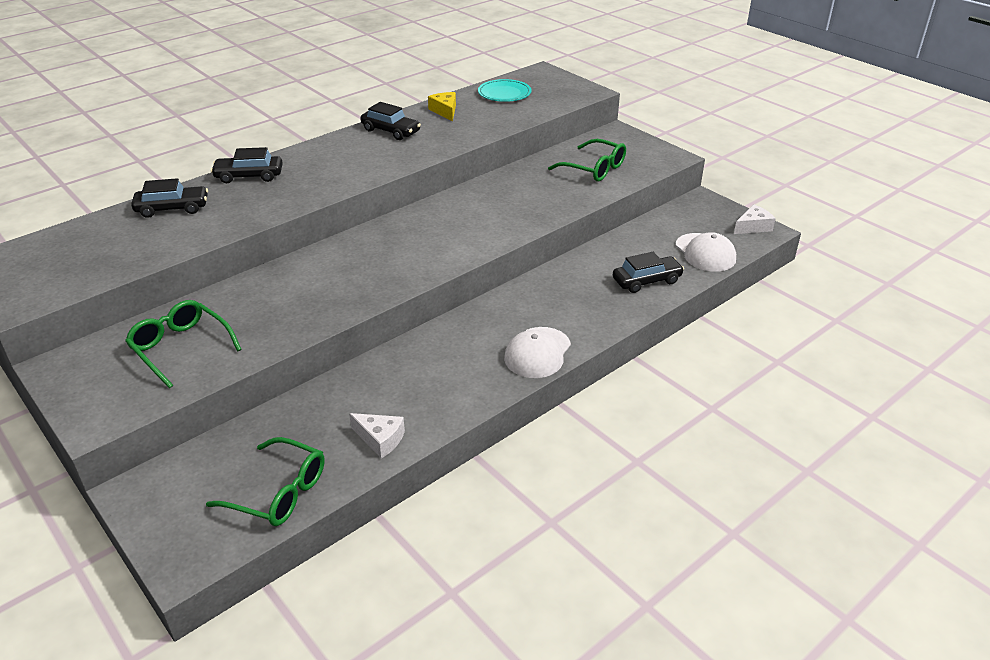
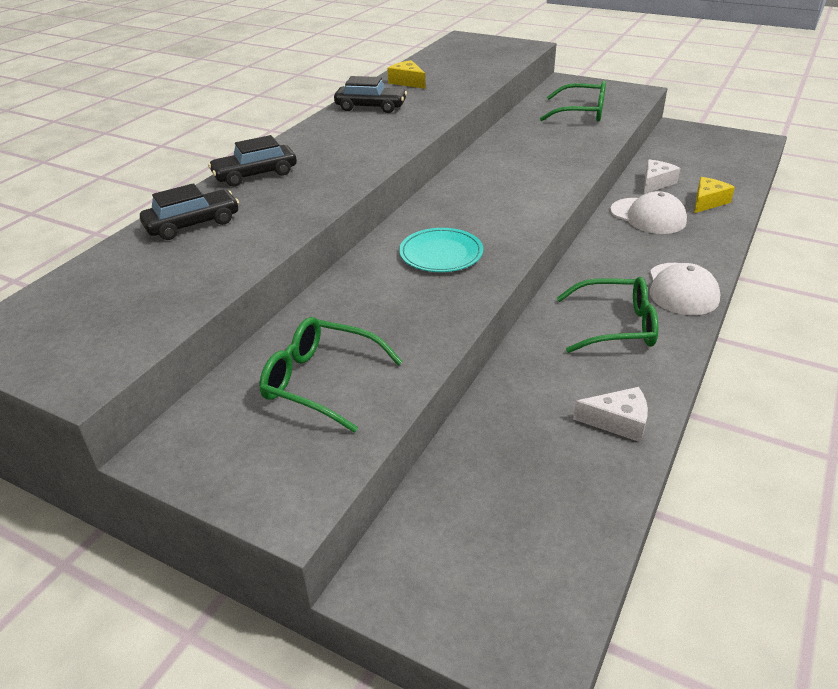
camera: 20 degrees left, 0 degrees up
(279, 492) = (566, 521): green glasses -> green glasses (616, 326)
(504, 93) = (449, 59): turquoise plate -> turquoise plate (441, 254)
(646, 281) = (707, 202): black car -> yellow cheese
(705, 253) = (730, 168): white cap -> white cap (648, 216)
(753, 227) = (744, 139): white cheese -> white cheese (655, 183)

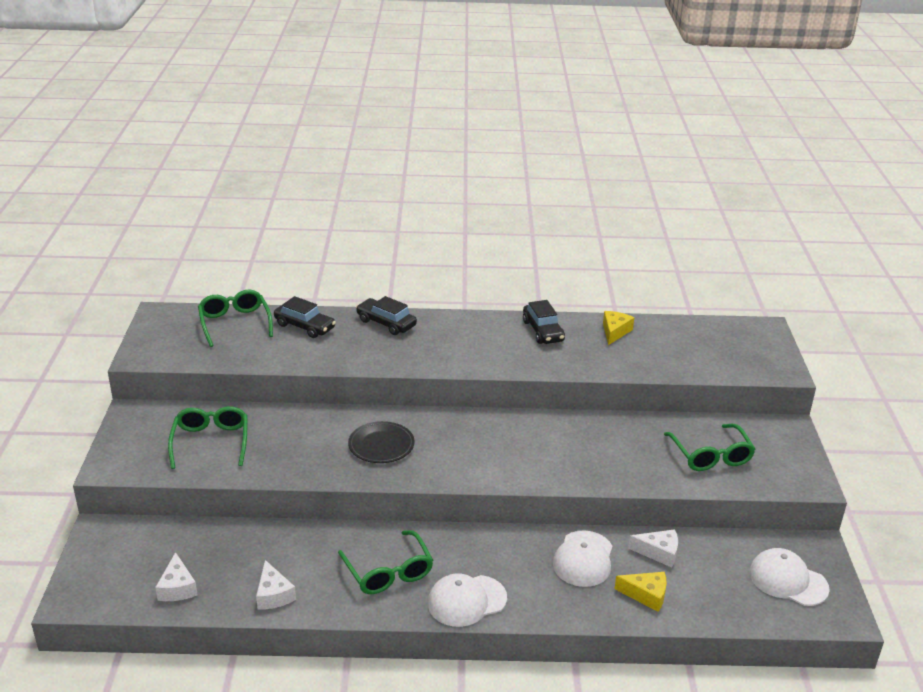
camera: 60 degrees right, 5 degrees down
(112, 274) = (235, 323): none -> green glasses
(441, 254) = (381, 445): turquoise plate -> black plate
(564, 513) = (177, 587): none -> white cheese
(711, 146) = (788, 580): none -> white cap

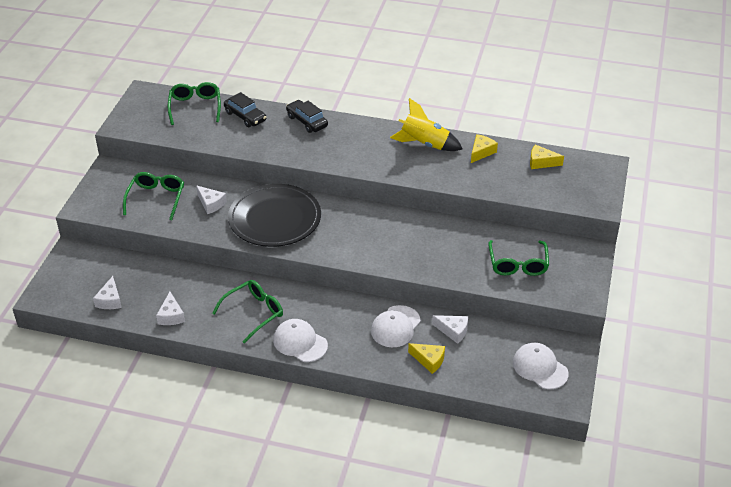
camera: 15 degrees right, 10 degrees up
(288, 438) = (211, 204): none -> white cheese
(381, 445) = (275, 219): black plate -> black plate, size x1.88
(388, 572) = (254, 313): green glasses -> green glasses turned 120 degrees counterclockwise
(466, 601) = (300, 342): white cap -> white cap turned 45 degrees clockwise
(543, 331) = (424, 144): black car -> yellow rocket
(690, 334) = (541, 162): none -> yellow cheese

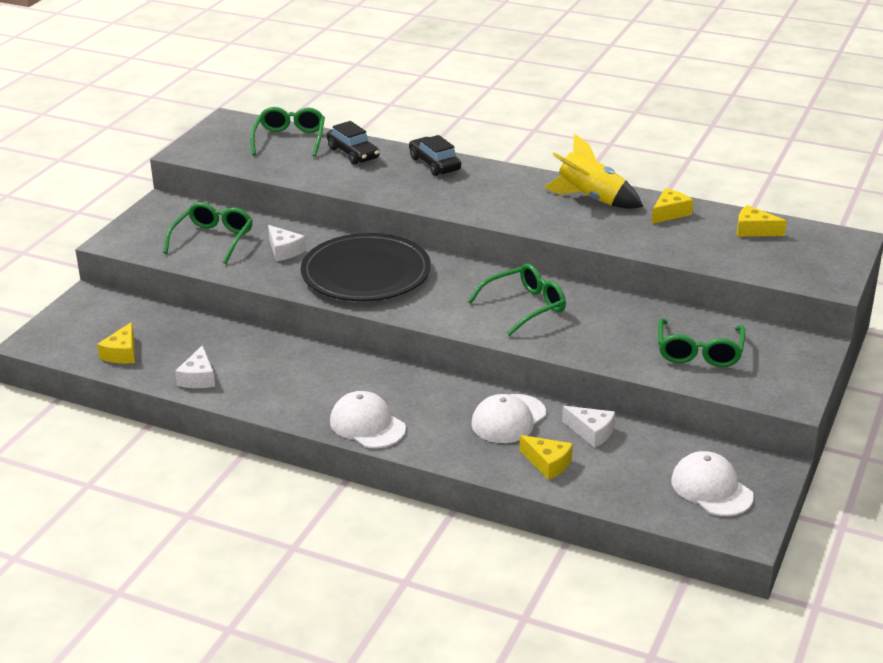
camera: 10 degrees right, 10 degrees down
(110, 300) = (122, 353): white cheese -> yellow cheese
(254, 313) = (312, 385): green glasses -> green glasses (525, 307)

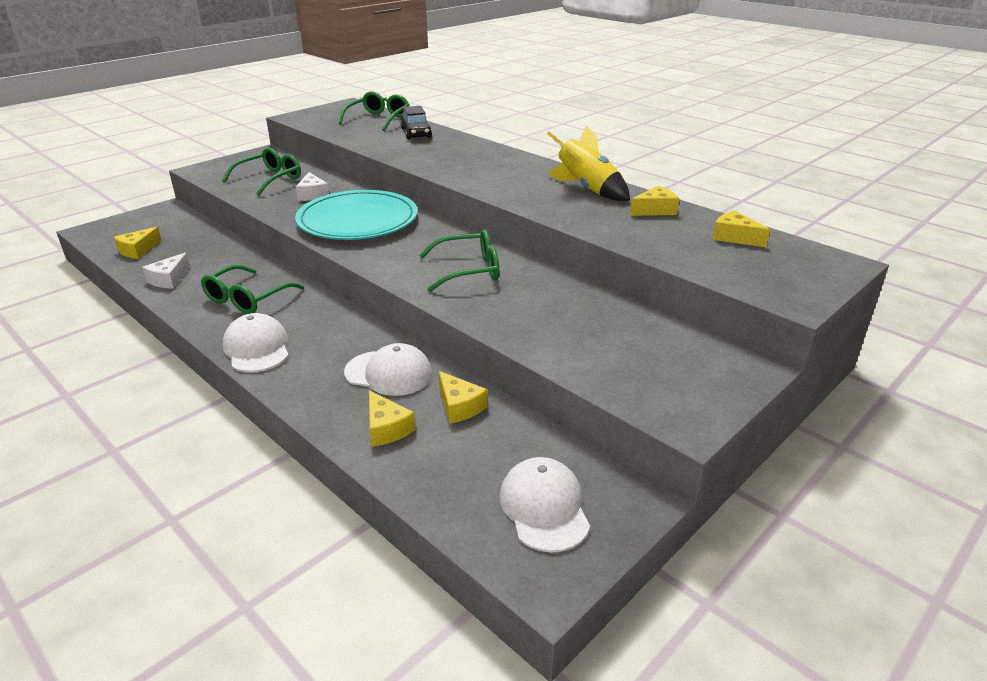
camera: 20 degrees right, 0 degrees up
(366, 273) = (358, 220): black plate -> turquoise plate
(434, 164) = (473, 147): black car -> none
(508, 419) = (389, 373): white cap -> white cap turned 135 degrees counterclockwise
(591, 432) = (459, 406): white cheese -> yellow cheese
(699, 352) = (612, 346): green glasses -> green glasses (247, 299)

